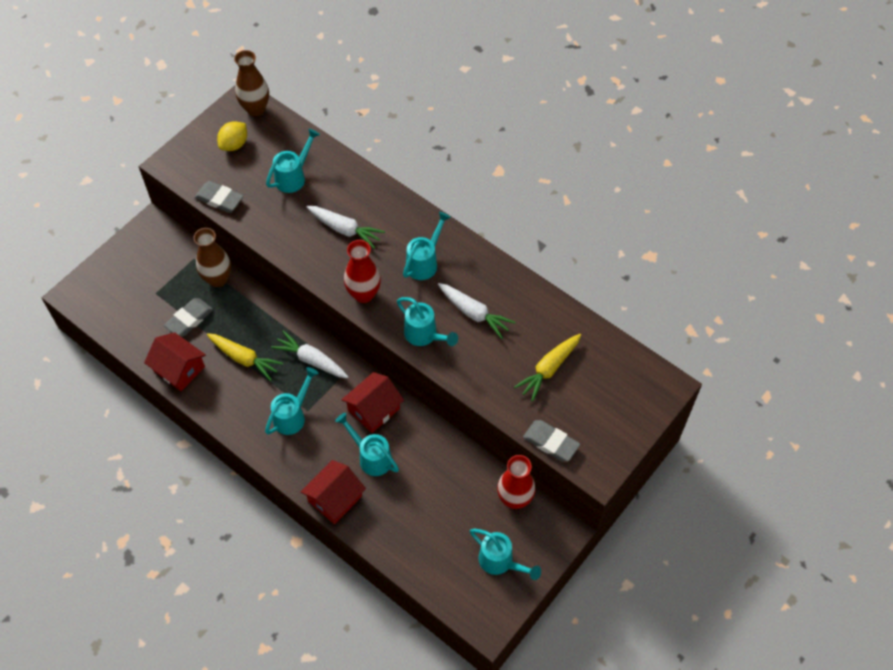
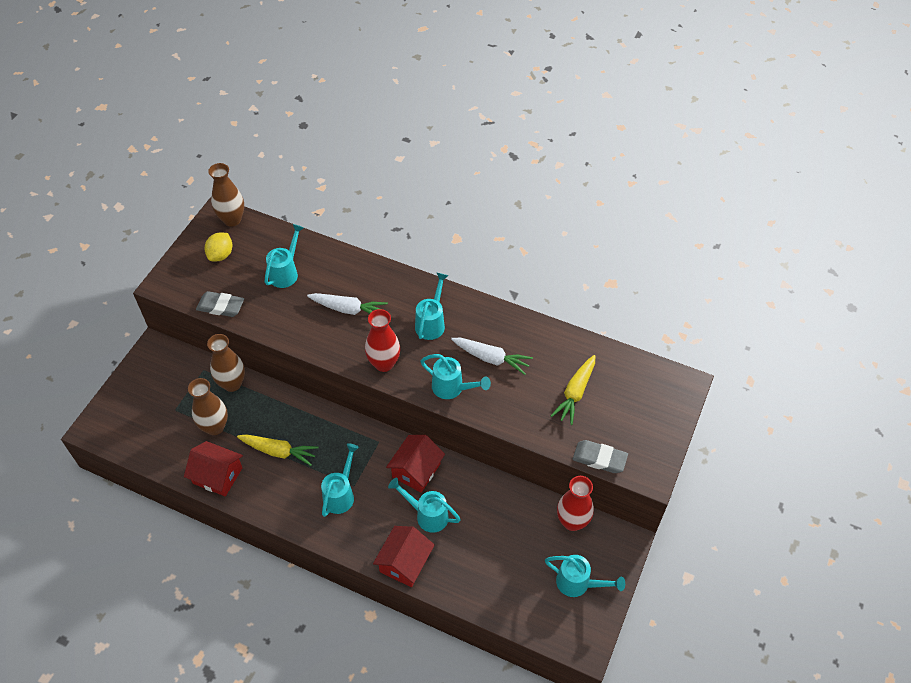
camera: 15 degrees left, 5 degrees down
(189, 319) = (215, 427): grey eraser -> brown vase
(311, 360) = (343, 438): white carrot -> none

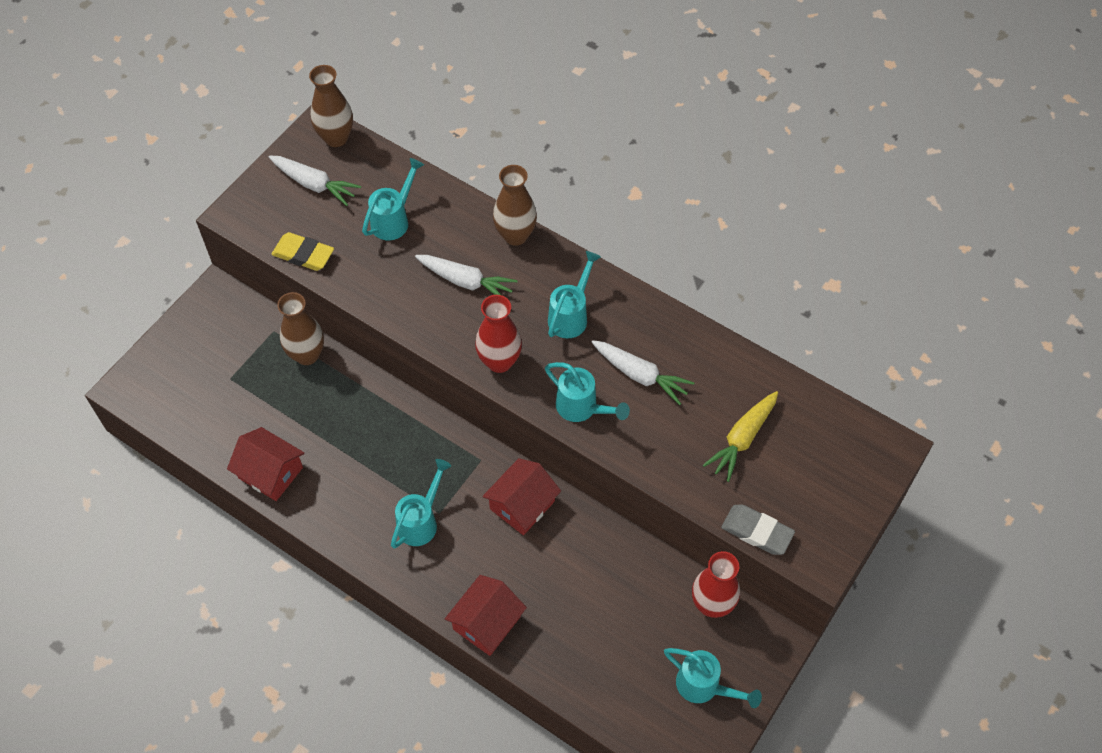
camera: 10 degrees right, 5 degrees up
(215, 427) = (276, 408): brown vase -> brown vase (515, 235)
(221, 255) = (314, 184): yellow lemon -> white carrot
(221, 306) = (303, 254): grey eraser -> yellow eraser
(278, 451) = (351, 453): yellow carrot -> none
(427, 515) = (526, 565): turquoise watering can -> none

